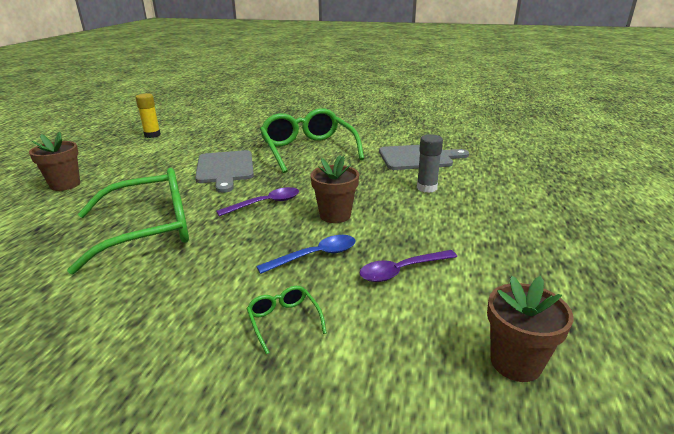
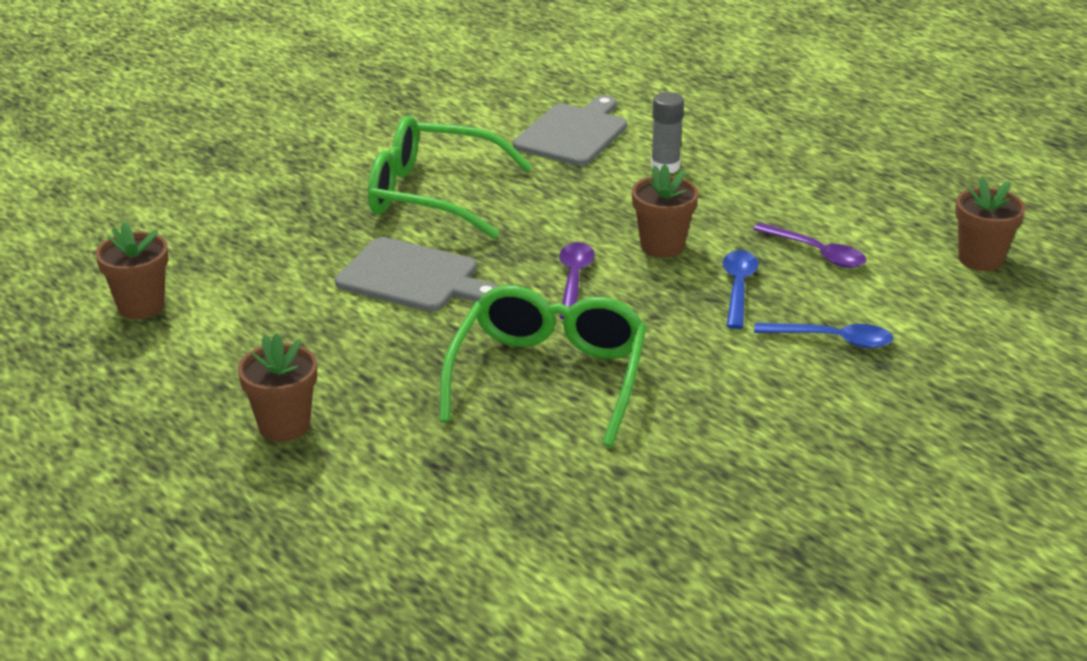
camera: 55 degrees left, 5 degrees up
(152, 135) = (141, 306): yellow glue stick -> brown flower pot
(284, 321) = (832, 340): green glasses -> blue spoon
(402, 271) = (816, 253): purple spoon -> purple spoon turned 60 degrees counterclockwise

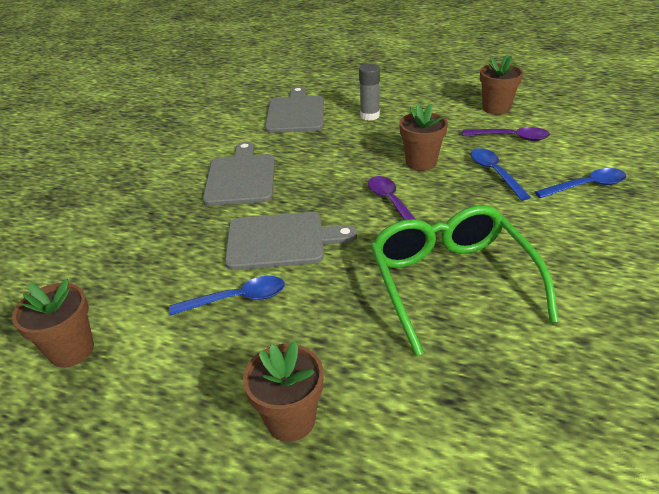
camera: 25 degrees left, 5 degrees up
(320, 316) = (237, 299): none -> blue spoon
(432, 195) = (241, 177): green glasses -> grey cutting board
(980, 259) = (595, 113): brown flower pot -> brown flower pot (496, 108)

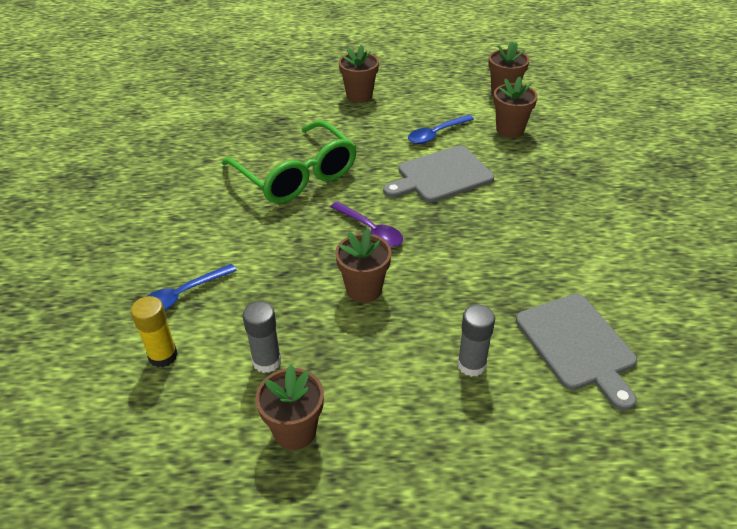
camera: 155 degrees right, 5 degrees up
(144, 281) = (510, 129): none -> brown flower pot
(241, 177) = (536, 225): grey cutting board -> none
(495, 173) = (279, 292): blue spoon -> none
(510, 137) = (267, 361): purple spoon -> grey glue stick
(594, 152) = (163, 356): none -> yellow glue stick

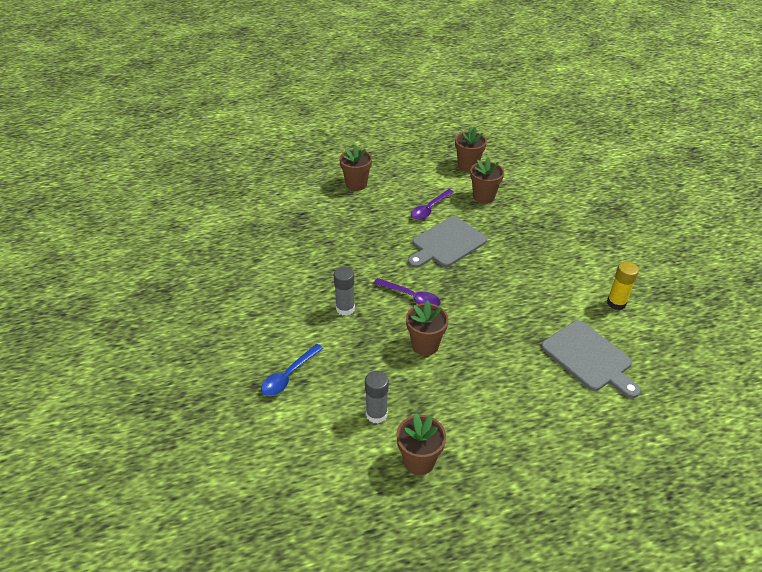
camera: 15 degrees left, 0 degrees up
(163, 356) = (296, 426): yellow glue stick -> yellow glue stick (616, 303)
(296, 175) = (335, 261): green glasses -> none
(436, 134) = (429, 209): blue spoon -> purple spoon
(471, 365) = (523, 386): grey glue stick -> grey glue stick (345, 308)

